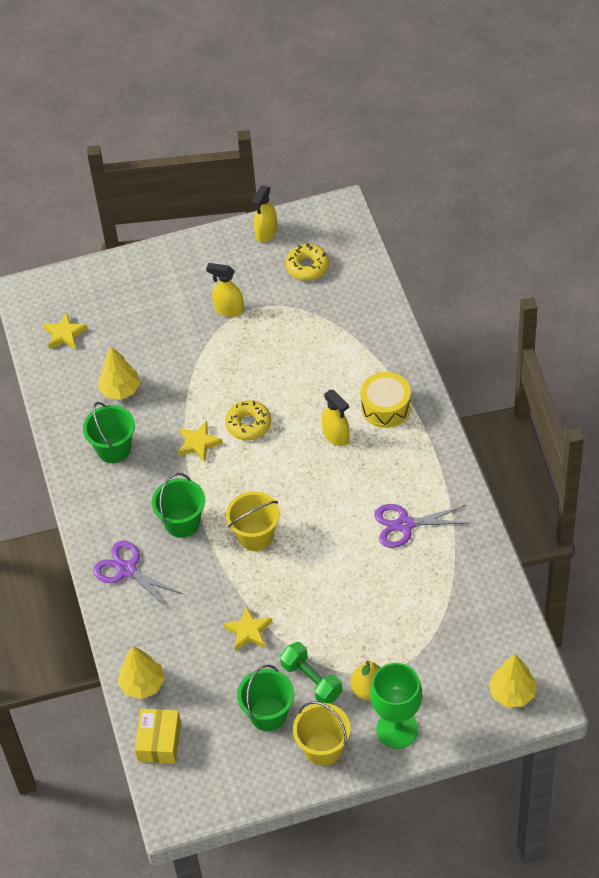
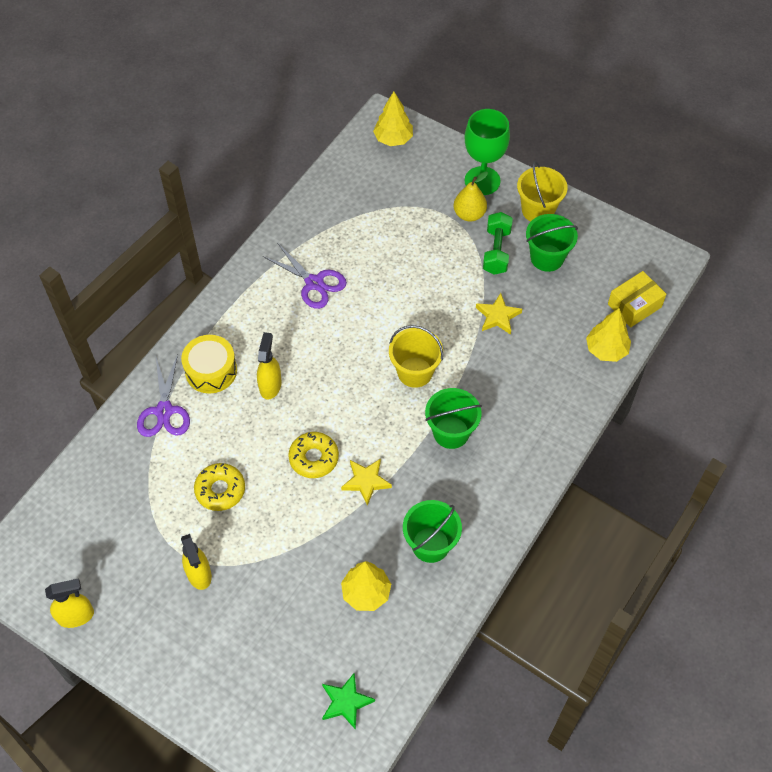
camera: 135 degrees left, 5 degrees up
(64, 334) = (346, 702): yellow star -> green star
(127, 569) = (529, 437): purple scissors -> purple scissors (164, 411)
(307, 266) = (95, 545): yellow donut -> yellow donut (220, 490)

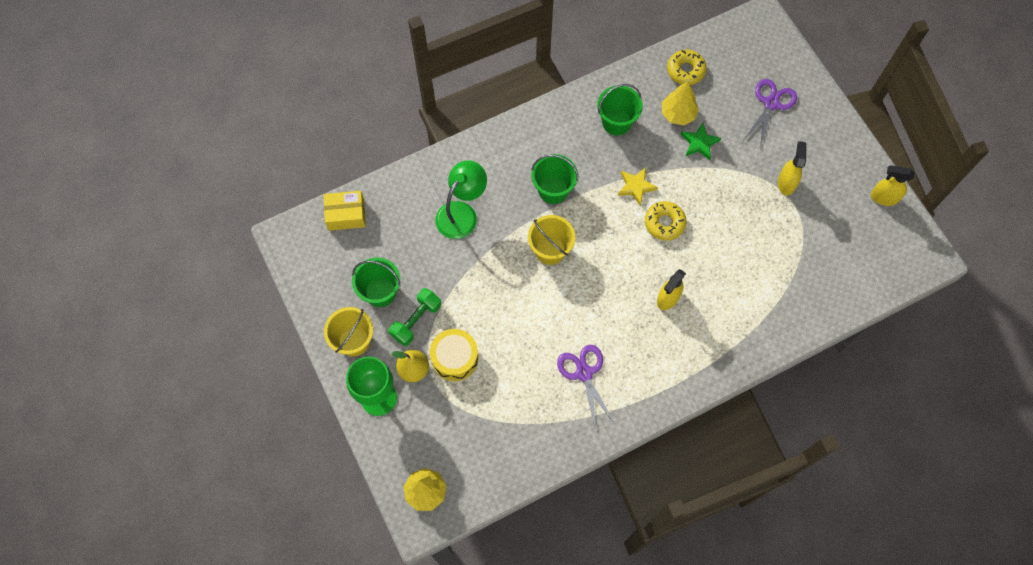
camera: 150 degrees left, 10 degrees up
(164, 411) = (761, 320): purple scissors -> purple scissors (771, 103)
(211, 371) = (709, 336): yellow drum -> yellow drum (455, 358)
(220, 490) = (745, 235): yellow donut -> yellow donut (685, 70)
(346, 702) = (726, 59): green star -> green star (699, 143)
(498, 316) = (456, 262): yellow star -> none
(526, 363) = (462, 213): none -> green lamp
(606, 350) = (395, 191): yellow tree -> none

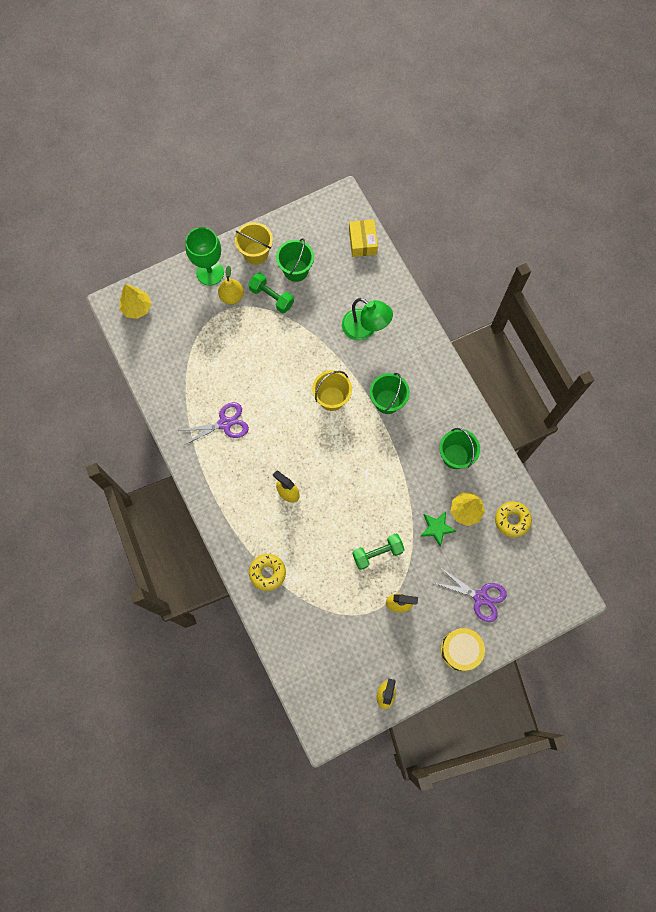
camera: 90 degrees right, 5 degrees up
(455, 358) = (240, 326): yellow drum -> yellow drum (461, 650)
(636, 187) = (392, 470): yellow star -> none
(664, 223) = (357, 493): yellow donut -> yellow donut (267, 573)
(731, 203) = (377, 553): none -> green dumbbell

